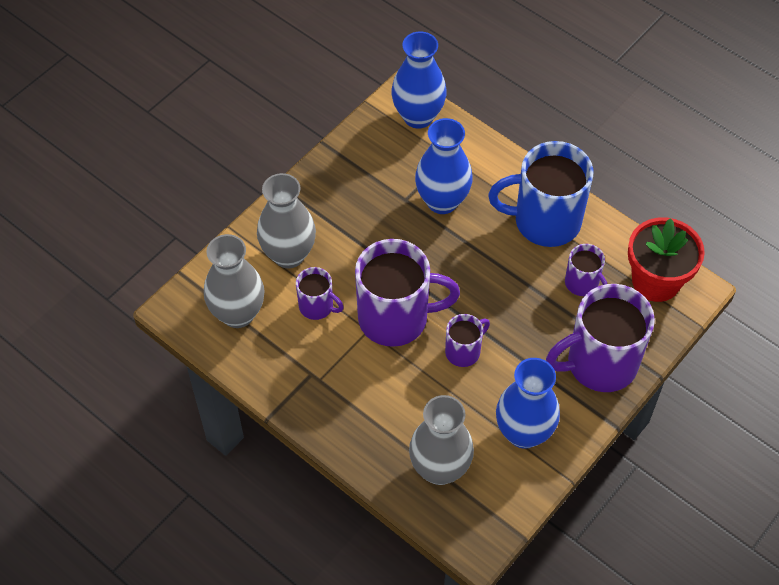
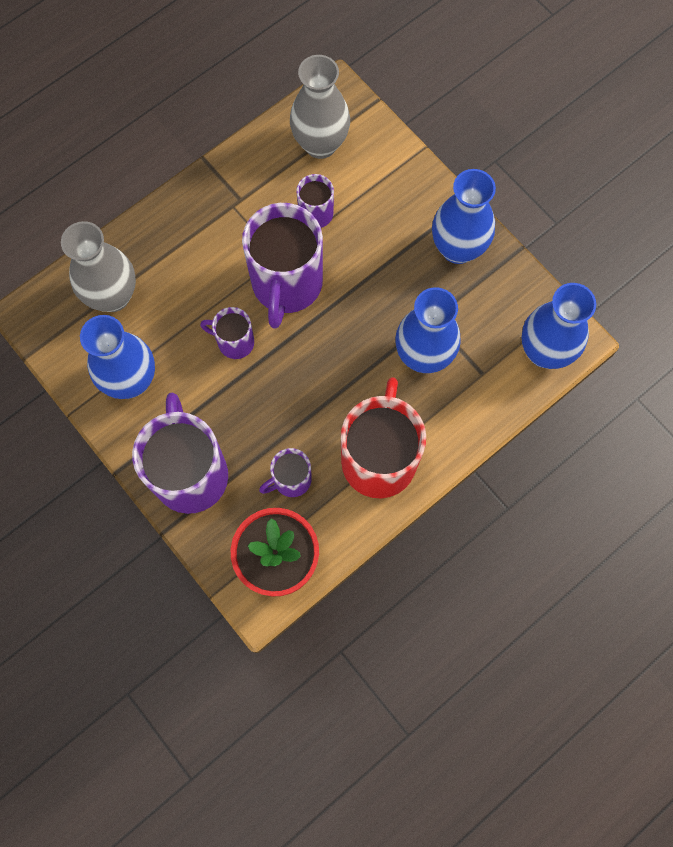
camera: 100 degrees right, 15 degrees up
(289, 255) = (381, 197): grey vase -> none
(332, 188) = (457, 248): none -> blue vase
(464, 351) = (234, 342): purple mug -> purple mug turned 135 degrees clockwise
(544, 221) = (379, 458): blue mug -> red mug

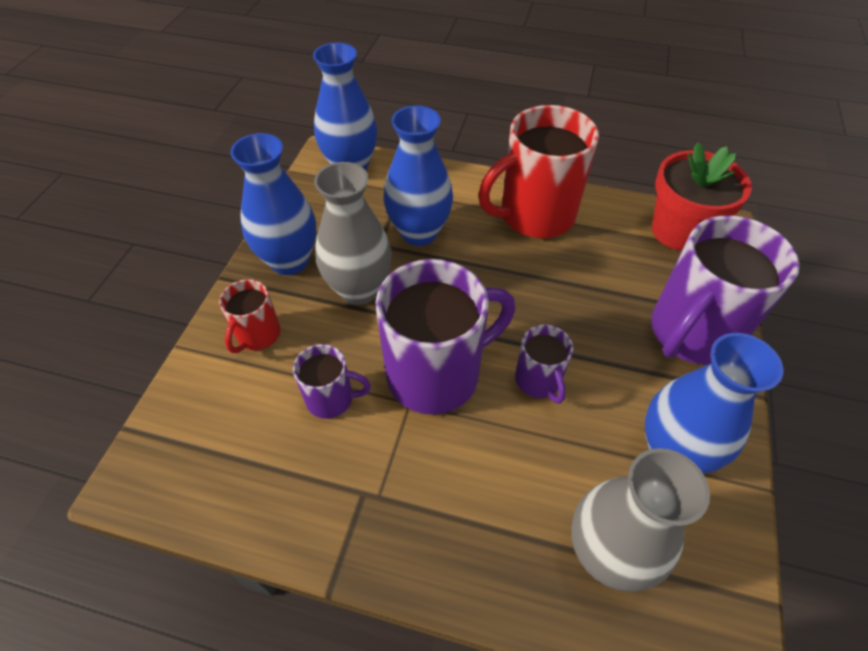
camera: 125 degrees left, 20 degrees down
(291, 480) = (613, 259): purple mug -> none
(320, 144) = (227, 451): grey vase -> grey vase (359, 289)
(398, 197) = (258, 335): none -> red mug

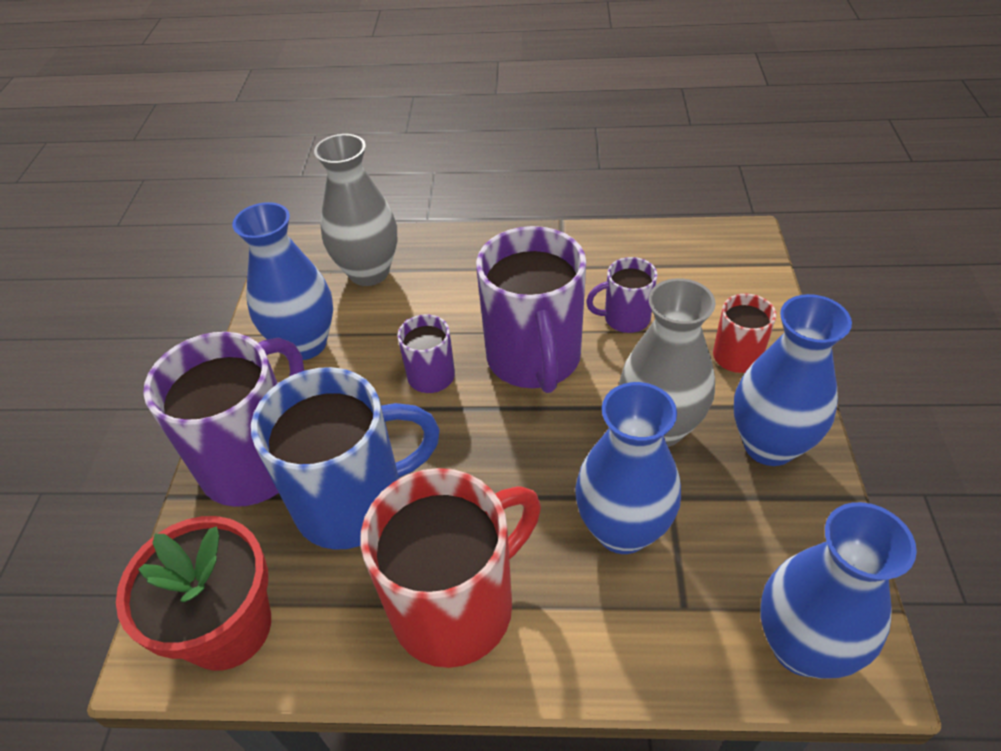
camera: 170 degrees right, 5 degrees down
(436, 374) = (534, 359): purple mug -> purple mug turned 60 degrees counterclockwise
(604, 286) = (354, 501): none -> blue mug

